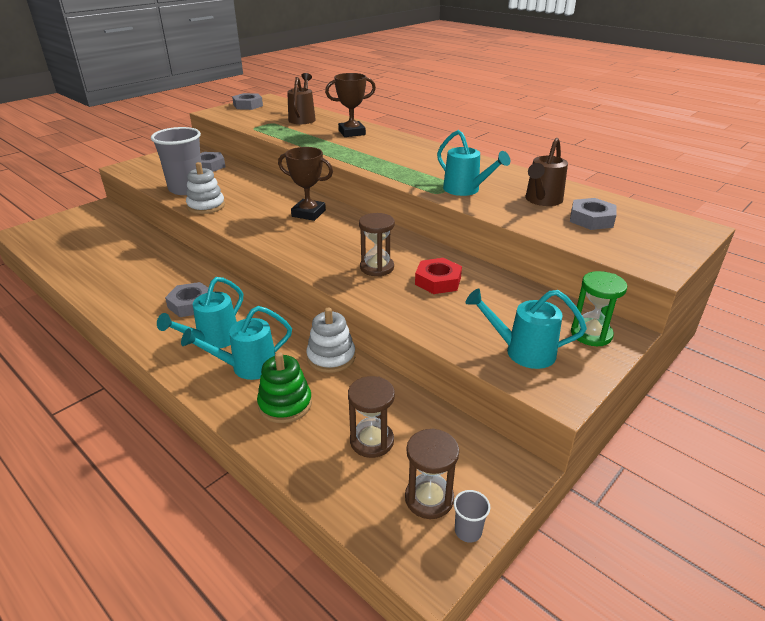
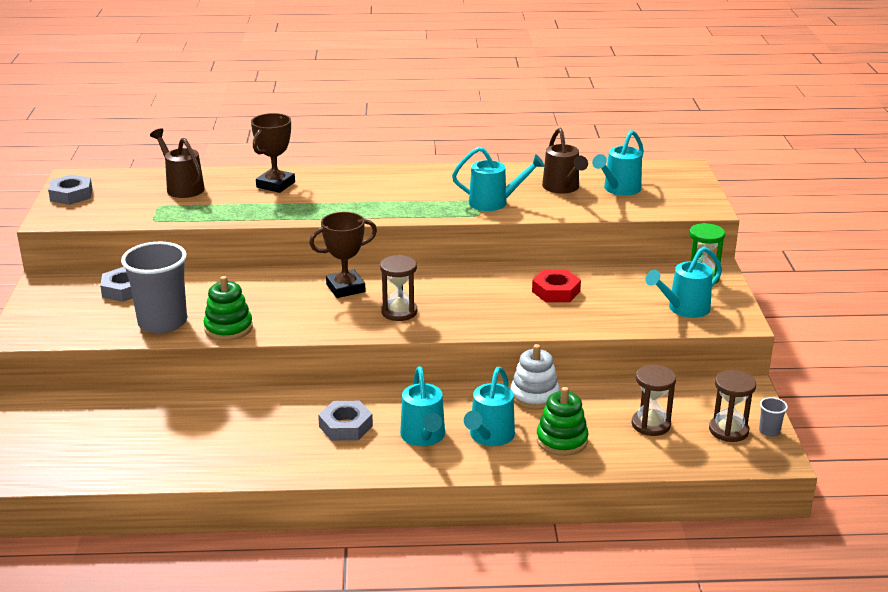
camera: 45 degrees left, 5 degrees down
(206, 206) = (228, 328): white stacking toy -> green stacking toy
(377, 267) = (495, 304): brown hourglass -> brown hourglass (399, 312)
(591, 219) = (619, 189): grey nut -> turquoise watering can

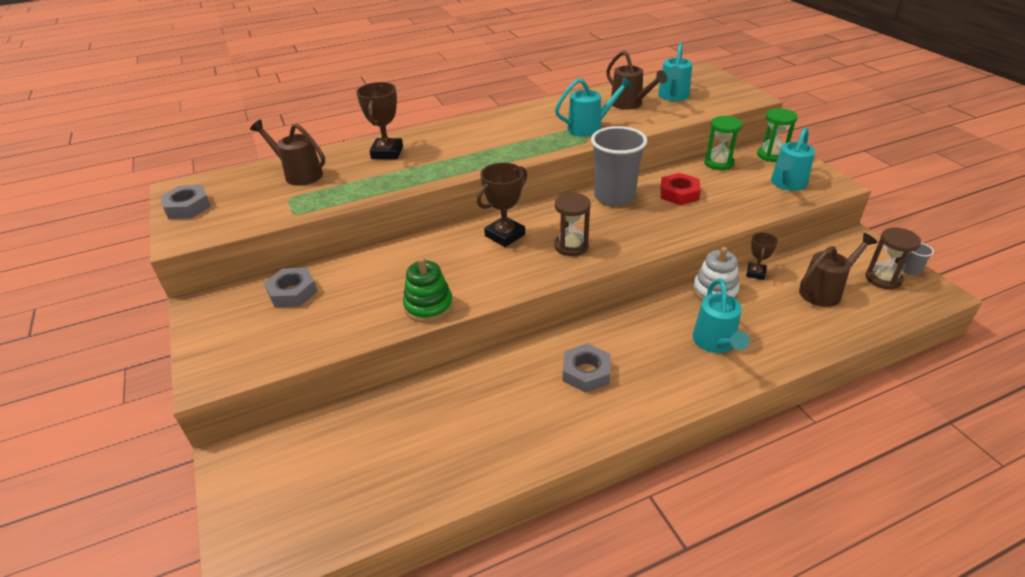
camera: 20 degrees left, 10 degrees up
(162, 322) = (358, 318): grey cup -> grey cup (614, 196)
(424, 437) = (662, 362): turquoise watering can -> none
(562, 440) = (774, 328): green stacking toy -> none
(594, 391) = (755, 273): none -> brown trophy
(632, 272) = (718, 163): none -> green hourglass
(651, 424) = (825, 291): brown hourglass -> brown watering can

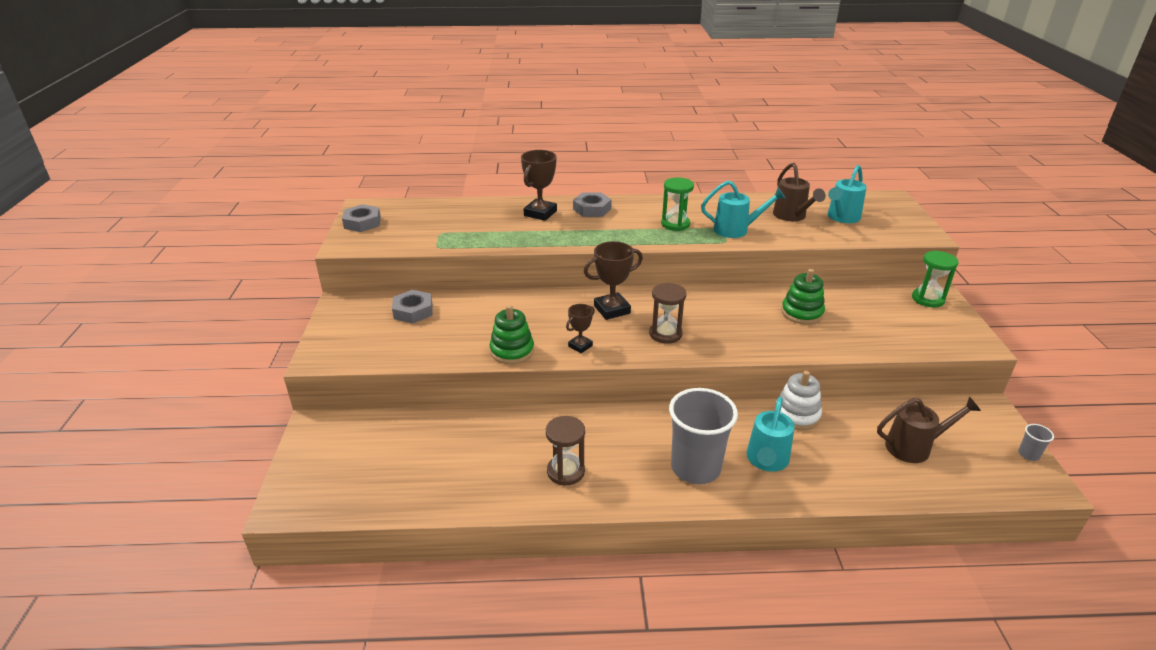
camera: 20 degrees right, 5 degrees down
(299, 174) = (459, 216): brown watering can -> none
(586, 372) = (628, 449): grey nut -> grey nut (592, 209)
(614, 196) = (735, 300): grey cup -> grey cup (695, 467)
(679, 193) = (802, 313): red nut -> green stacking toy
(718, 163) = (864, 294): green hourglass -> green hourglass (675, 224)
(755, 273) = (851, 410): brown trophy -> brown trophy (580, 346)
(787, 184) = (924, 331): turquoise watering can -> none
(883, 279) = (989, 453): brown hourglass -> brown hourglass (565, 471)

